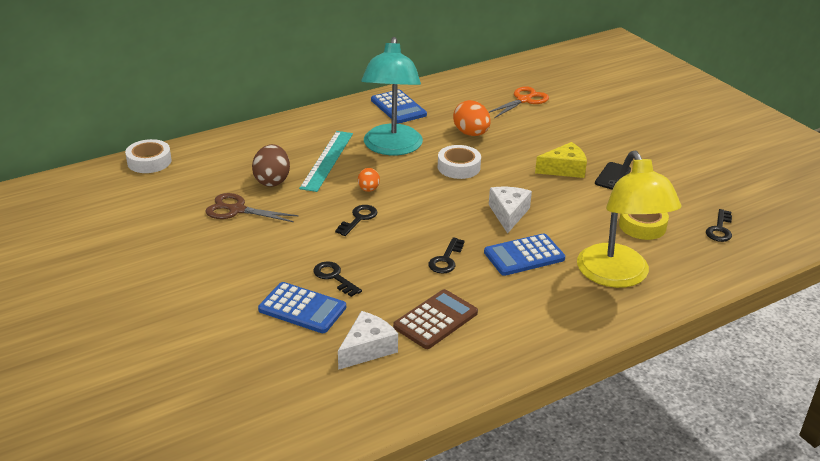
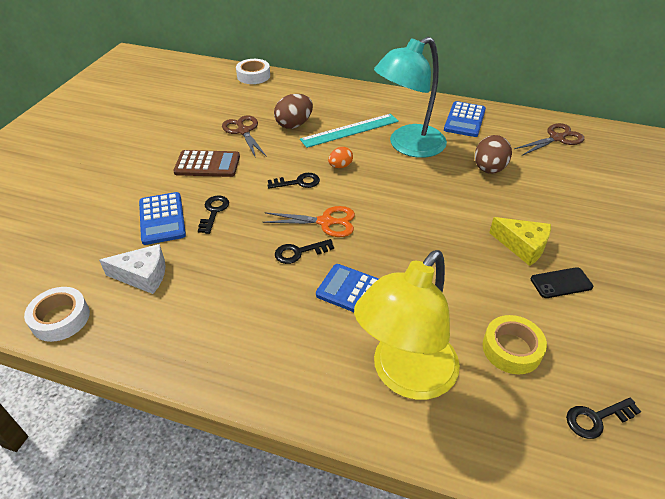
camera: 50 degrees right, 10 degrees up
(435, 320) = (213, 291): brown calculator -> brown calculator (207, 164)
(458, 167) = (433, 189): white tape -> white tape (60, 318)
(471, 134) = (489, 169): orange egg -> brown egg
(478, 89) = (557, 138): none -> brown scissors
(508, 214) = (407, 251): white cheese -> none
(524, 100) = (586, 167): orange scissors -> orange scissors (326, 222)

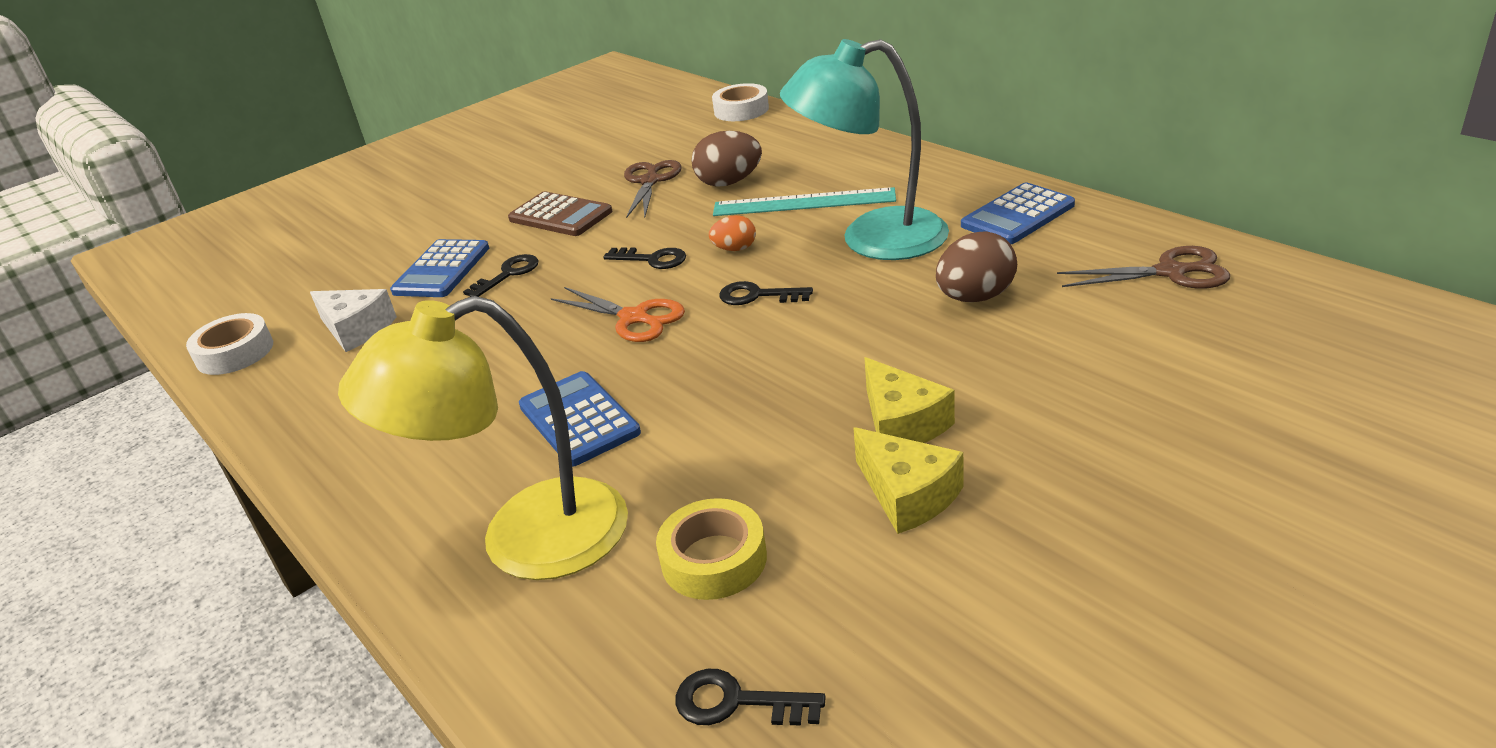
camera: 35 degrees right, 10 degrees down
(299, 252) = (558, 348): black key -> black key (757, 296)
(561, 283) = (907, 494): black phone -> yellow cheese

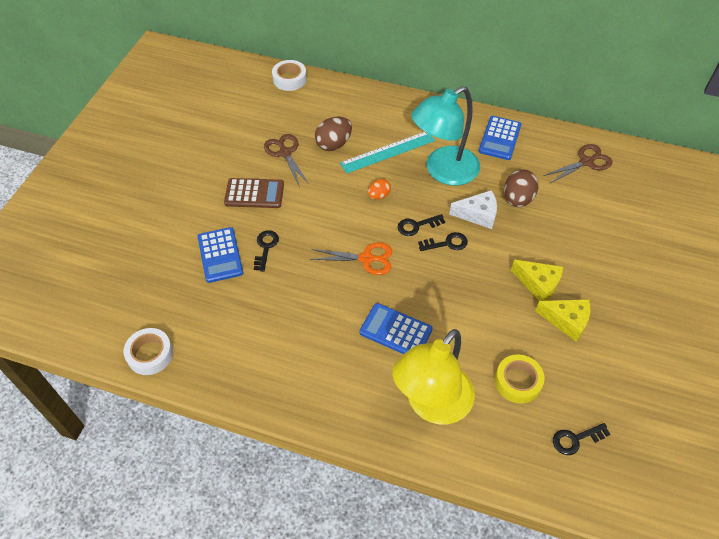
camera: 35 degrees left, 20 degrees up
(356, 329) = (212, 314): white cheese -> white cheese (478, 215)
(652, 259) = (340, 214): black key -> black key (447, 243)

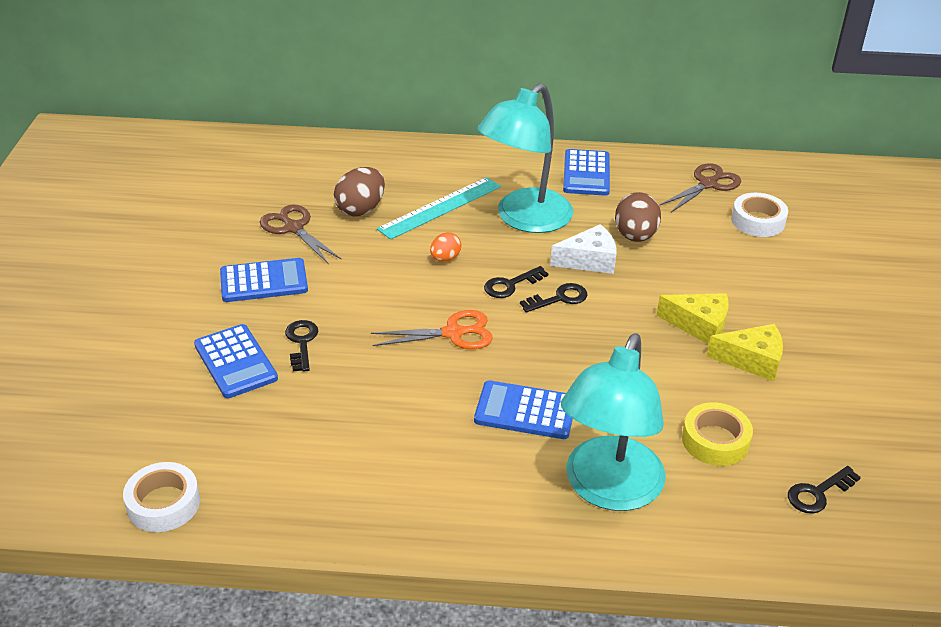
camera: 15 degrees left, 15 degrees down
(254, 194) = (264, 281): brown calculator -> blue calculator
(289, 79) = (272, 144): white tape -> white tape (758, 221)
(431, 405) = (608, 489): yellow lamp -> turquoise lamp

